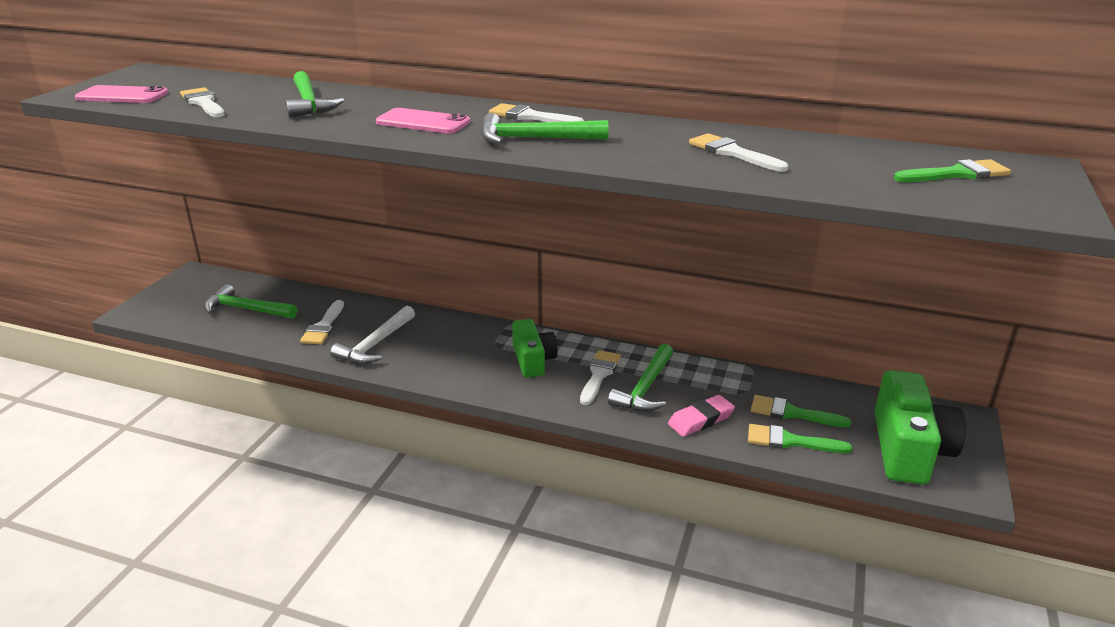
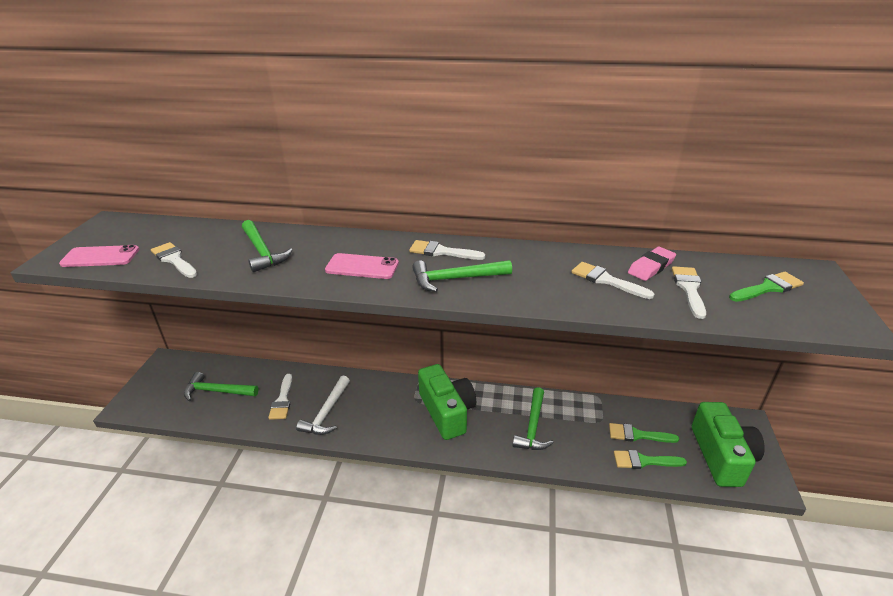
camera: 10 degrees left, 5 degrees up
(533, 360) = (447, 412): green camera -> green camera, size x1.57
(599, 375) = (497, 419): white brush -> white brush (689, 289)
(700, 420) = (579, 450): pink eraser -> pink eraser (651, 267)

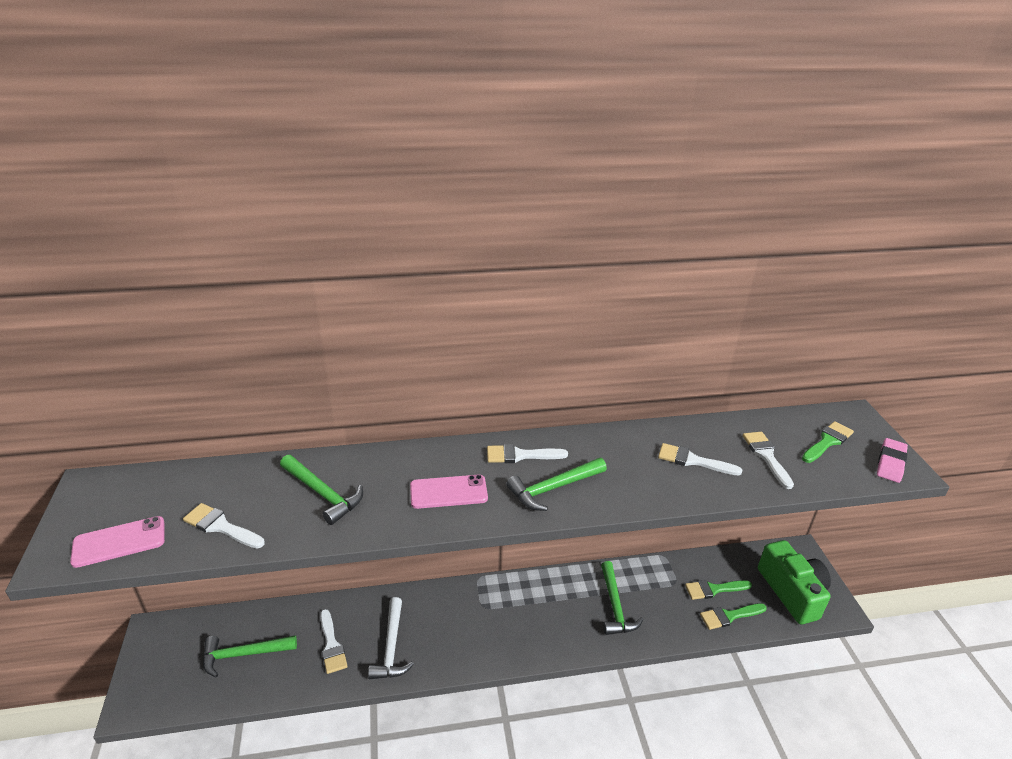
camera: 20 degrees left, 0 degrees up
(447, 412) = (522, 611): green camera -> none
(651, 267) = (724, 436): pink eraser -> pink eraser (890, 463)

